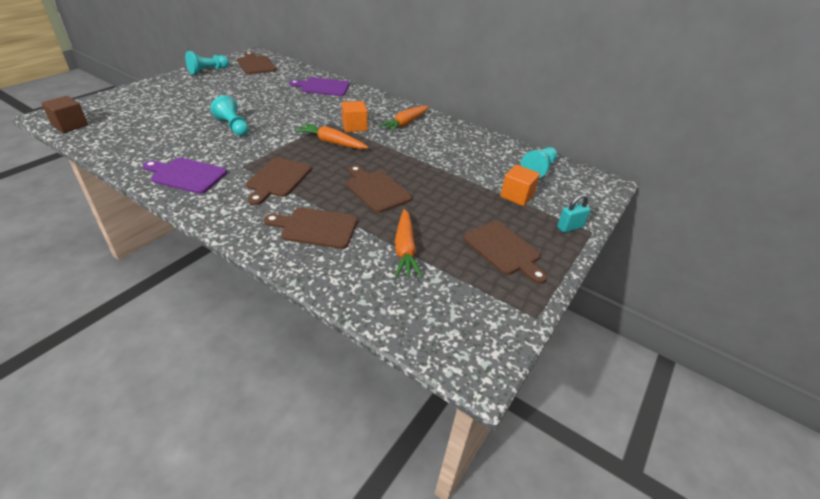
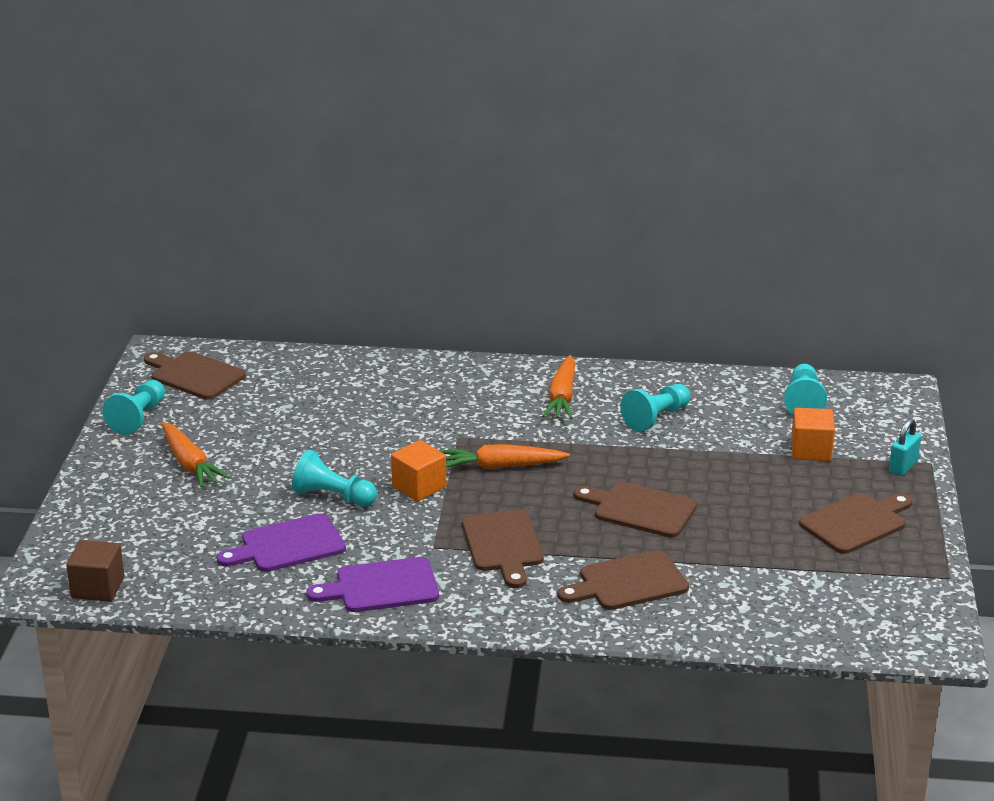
camera: 25 degrees left, 10 degrees down
(323, 87) = (364, 378): purple cutting board -> purple cutting board (287, 545)
(354, 127) = (499, 430): orange cube -> orange cube (419, 487)
(405, 249) = (753, 565): orange carrot -> orange carrot (190, 464)
(443, 149) = (656, 418): none -> turquoise pawn
(503, 250) = (856, 523): brown cutting board -> brown cutting board turned 60 degrees counterclockwise

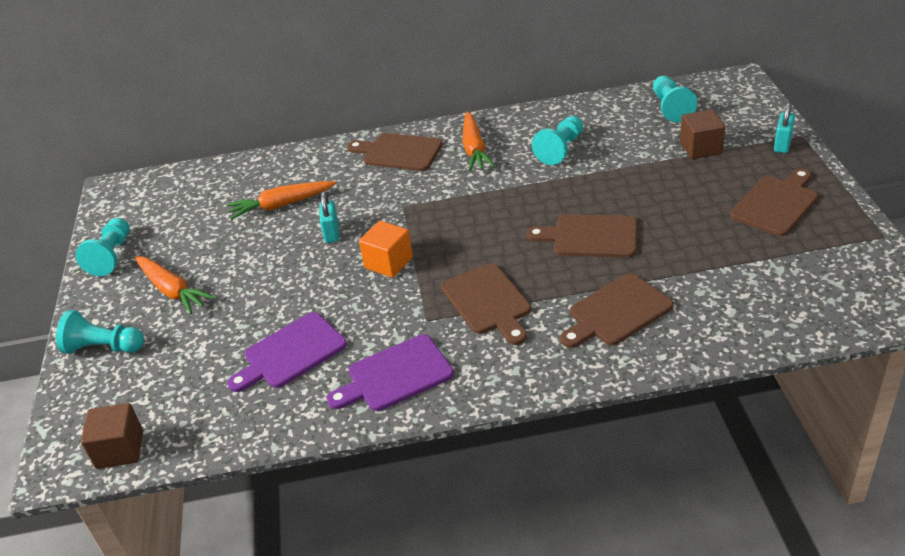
camera: 10 degrees left, 10 degrees up
(194, 375) = (151, 203): brown cutting board -> brown cutting board (399, 152)
(333, 497) = (315, 291): turquoise pawn -> turquoise pawn (104, 348)
(372, 446) = (332, 233): none -> turquoise padlock
(501, 466) = (452, 225): orange carrot -> orange carrot (281, 205)
(811, 450) = (701, 148): orange cube -> brown cube

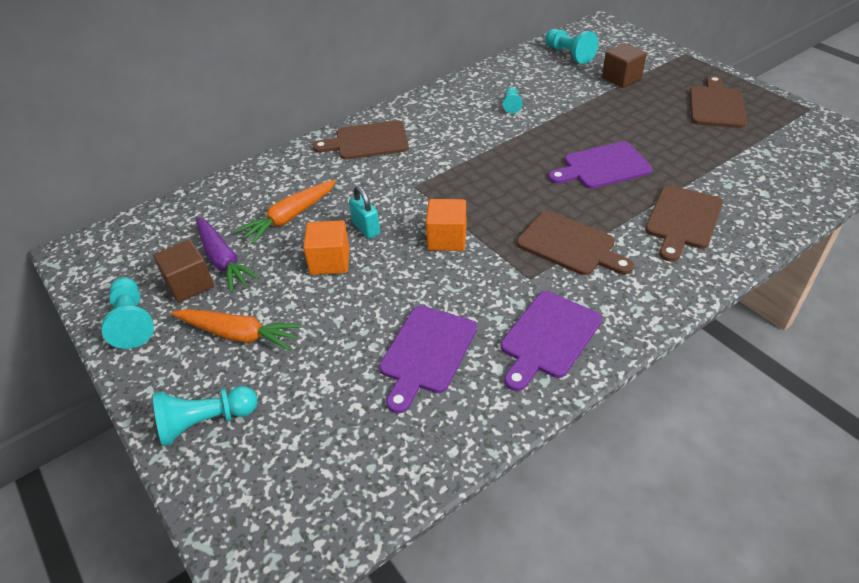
camera: 30 degrees left, 5 degrees up
(120, 449) = (322, 527): brown cube -> brown cube (190, 284)
(206, 227) = (223, 260): none -> purple carrot
(281, 253) = (330, 261): none -> orange cube
(474, 149) = (436, 122): orange carrot -> none
(560, 149) = (511, 105): turquoise pawn -> turquoise pawn, size x0.57
(590, 236) = (603, 167): brown cutting board -> purple cutting board
(782, 145) = (677, 63): turquoise padlock -> none

